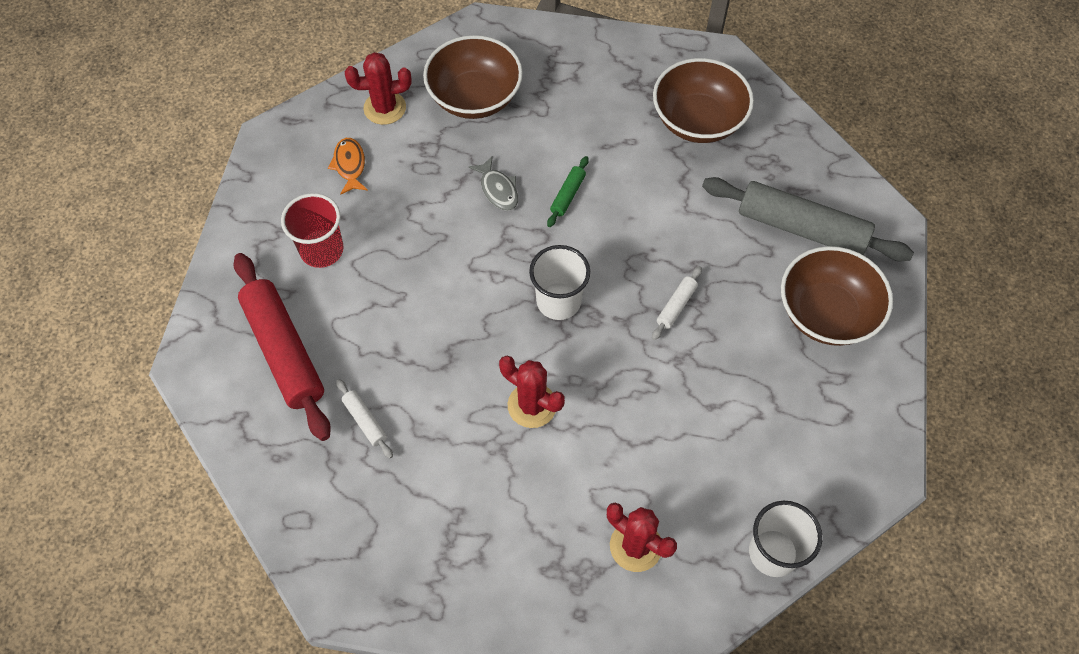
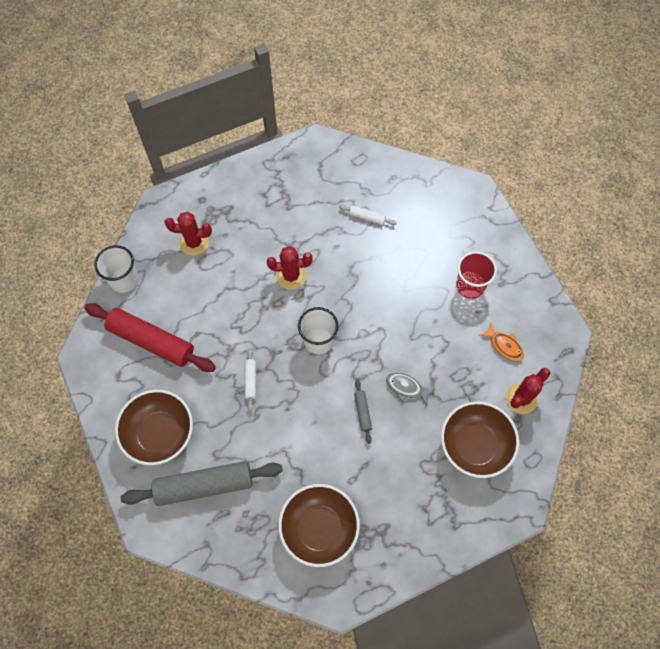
camera: 145 degrees right, 5 degrees up
(284, 351) = (437, 224): red rolling pin -> red rolling pin (151, 341)
(567, 195) = (362, 412): green rolling pin -> grey rolling pin

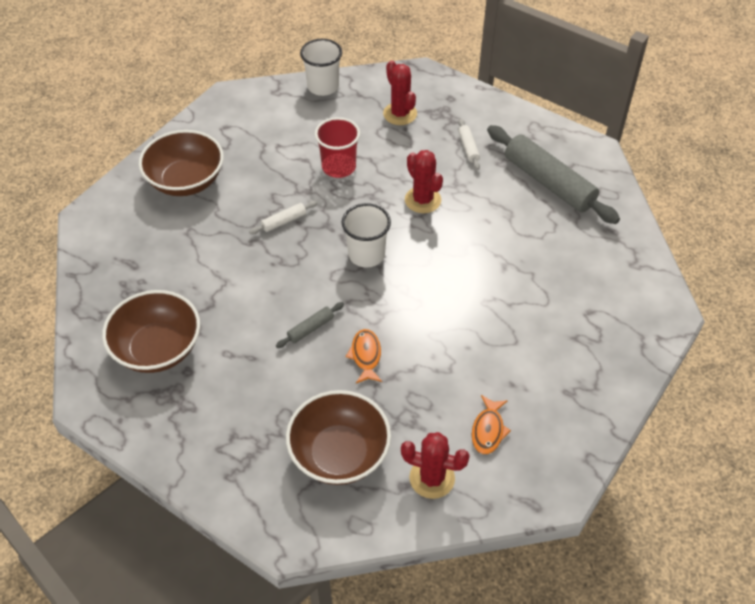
camera: 60 degrees right, 15 degrees down
(151, 341) = (275, 133): red rolling pin -> none
(204, 485) = (152, 237): grey rolling pin -> grey rolling pin (548, 183)
(367, 217) = (544, 231): white rolling pin -> white rolling pin (468, 148)
(406, 388) = (366, 356): grey fish -> orange fish
(470, 286) = (538, 362): red cup -> red cup (339, 167)

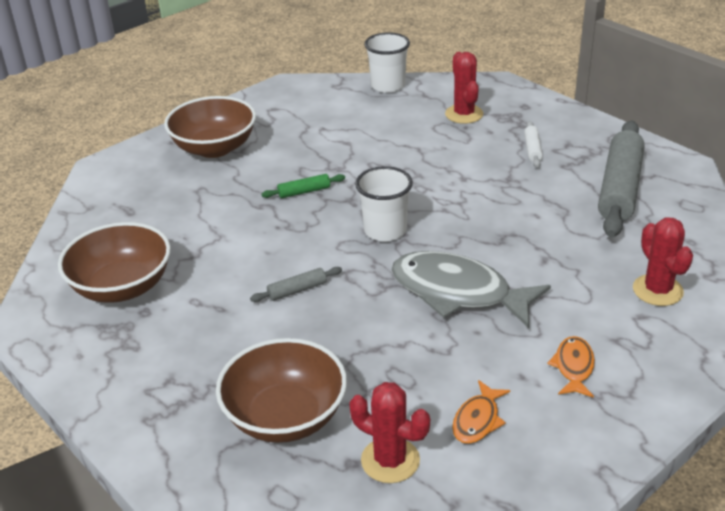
camera: 15 degrees right, 15 degrees down
(284, 221) = (304, 191): white rolling pin -> green rolling pin
(339, 167) = (381, 152): red cup -> none
(366, 356) = (351, 324): orange fish -> orange fish (573, 367)
(423, 200) = (466, 189): red cactus -> red cactus (657, 290)
(443, 311) = (458, 293): none -> grey fish
(548, 183) = (620, 188): grey rolling pin -> grey rolling pin turned 45 degrees clockwise

